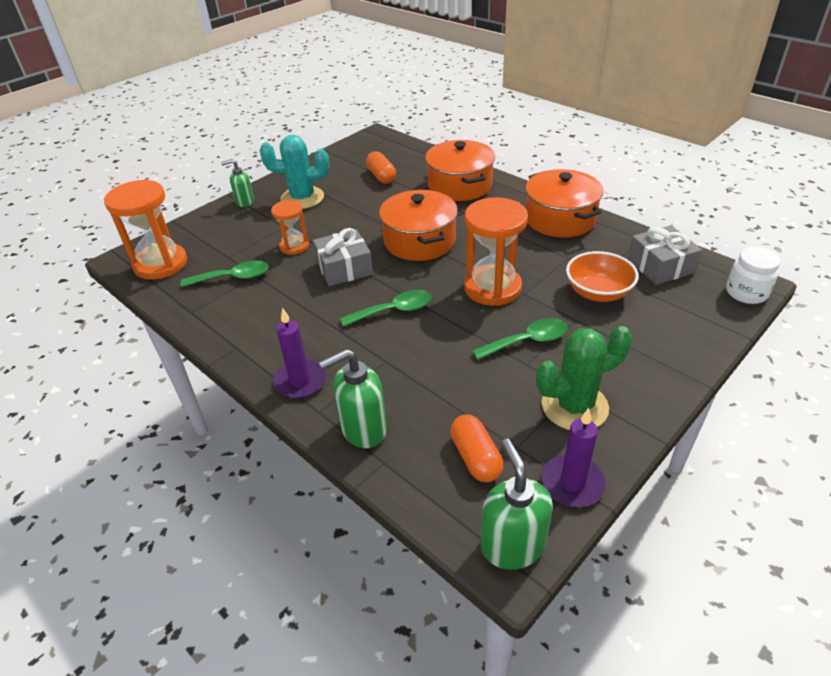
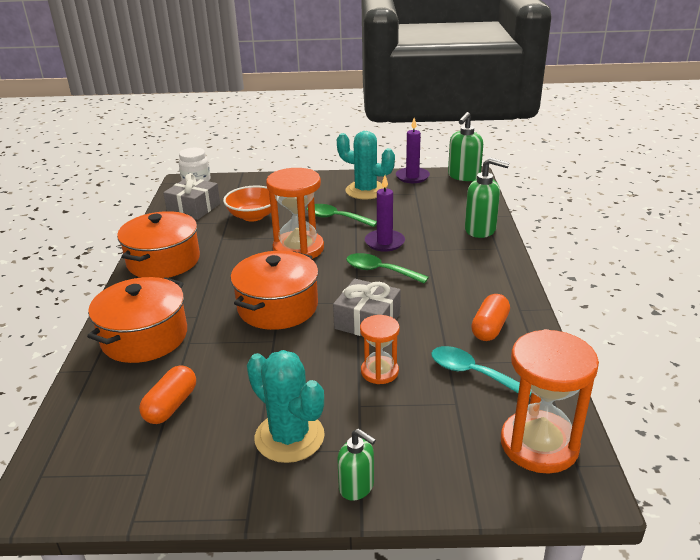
camera: 135 degrees left, 10 degrees down
(233, 278) = (472, 373): green spoon -> turquoise spoon
(300, 381) = (493, 266): purple candle -> purple candle (384, 242)
(475, 457) = (439, 198): orange capsule -> orange capsule (489, 328)
(574, 406) = (366, 191): green cactus -> turquoise cactus

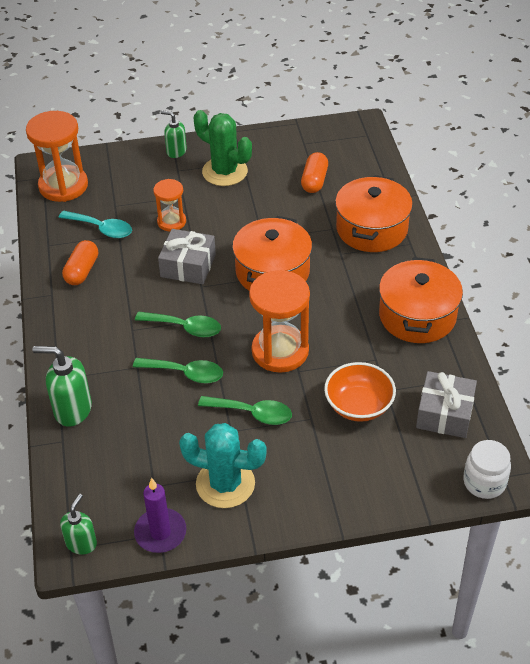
camera: 170 degrees right, 15 degrees up
(289, 437) = (224, 172): turquoise cactus -> green cactus
(384, 242) = (185, 373): purple candle -> green spoon
(463, 176) = (81, 543): green soap dispenser -> green soap dispenser, size x0.64

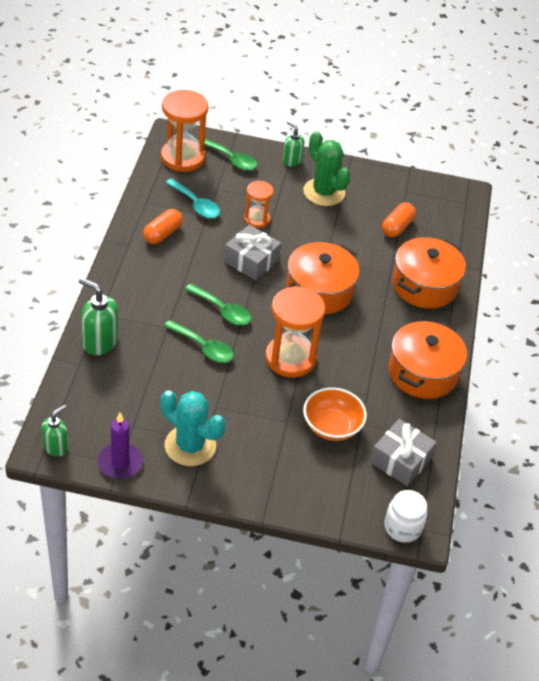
camera: 15 degrees right, 0 degrees up
(252, 413) = (241, 399): green spoon -> green spoon (231, 159)

